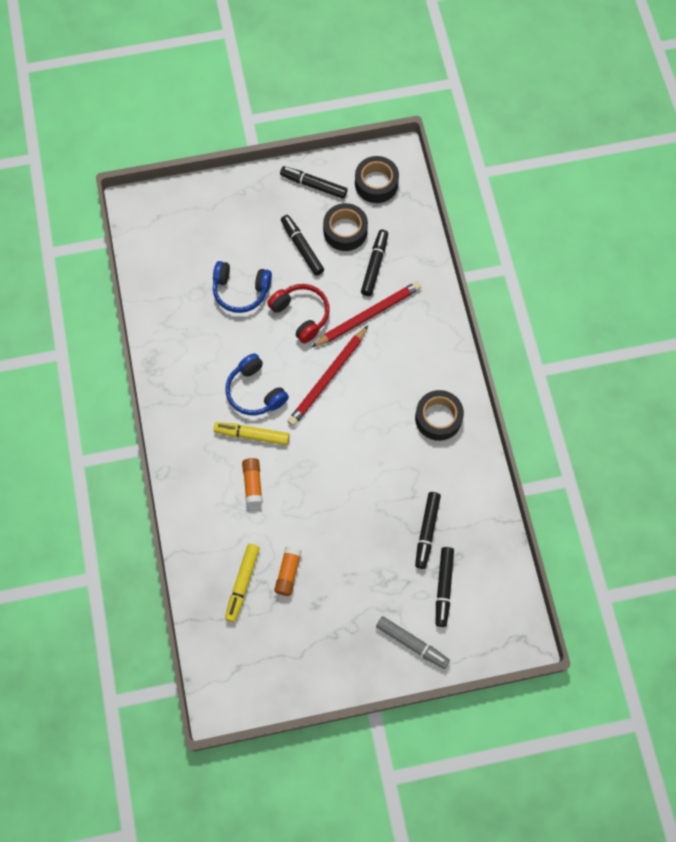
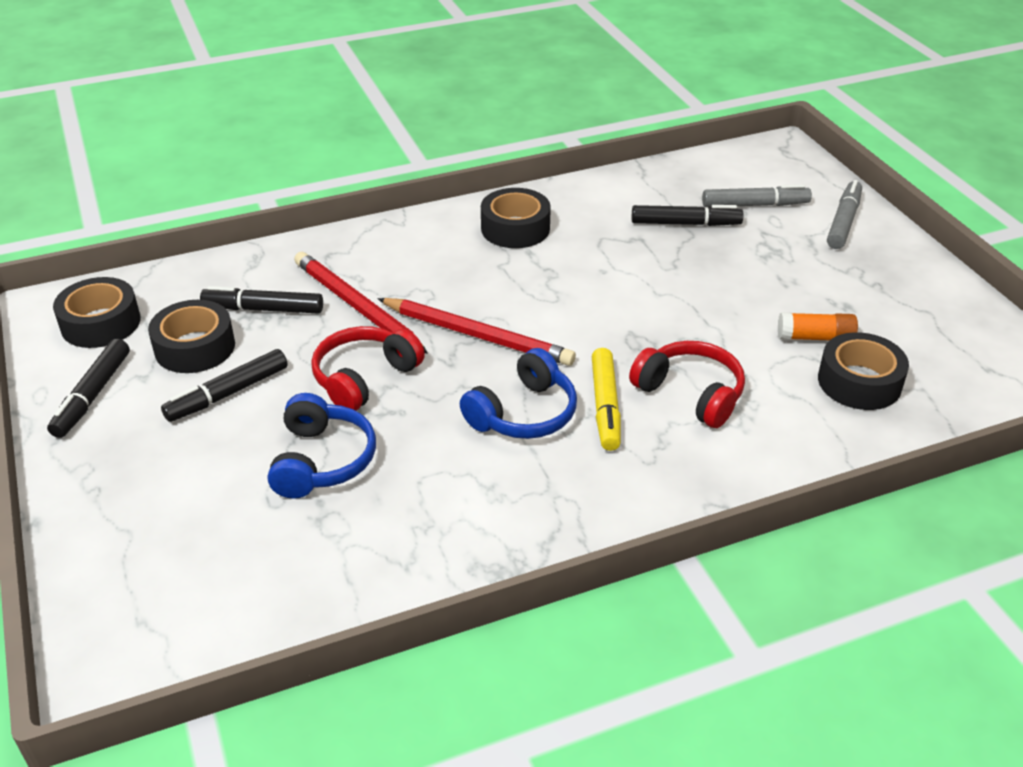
camera: 100 degrees left, 30 degrees down
(242, 583) = (859, 382): yellow marker -> black tape
(253, 483) = (690, 394): orange glue stick -> red headphones
(443, 587) = (754, 205): black marker -> grey marker

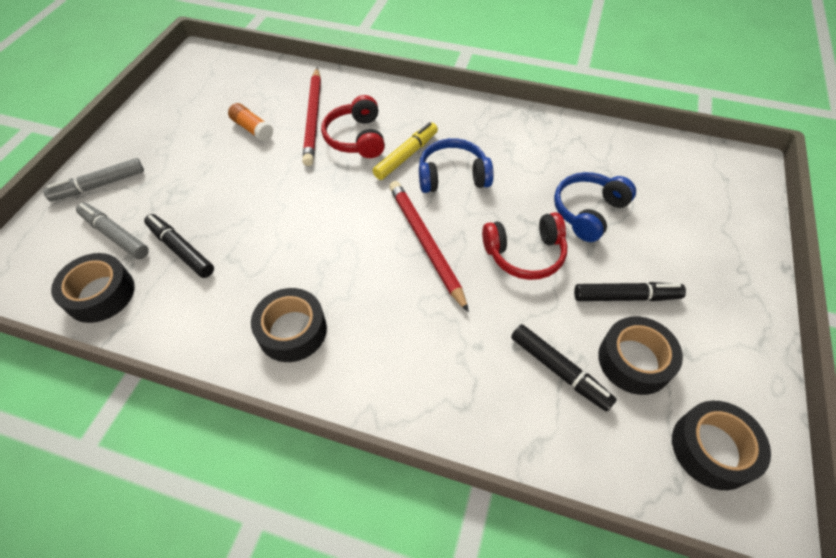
camera: 140 degrees left, 15 degrees up
(93, 395) = (732, 358): black marker -> none
(357, 306) = (484, 324): red pencil -> red pencil (313, 118)
(859, 382) = (274, 99): black tape -> black tape (100, 294)

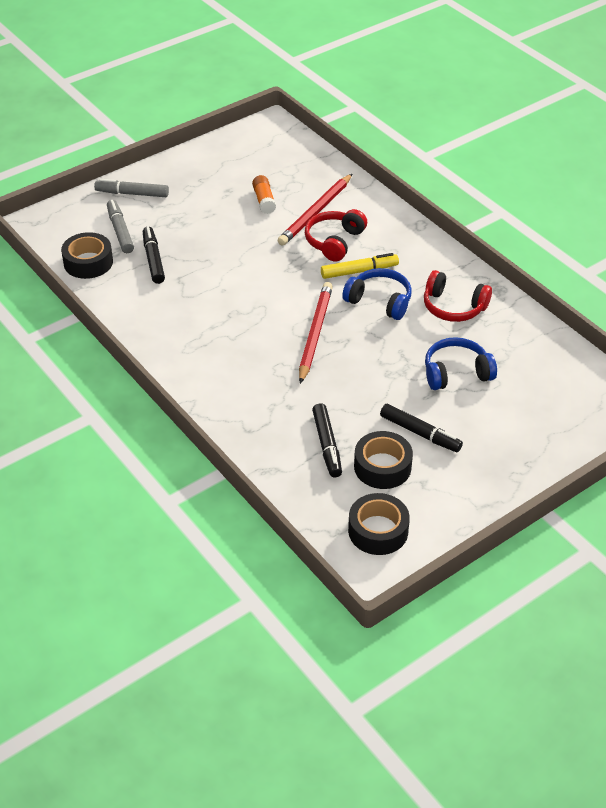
camera: 35 degrees right, 10 degrees down
(292, 330) = (183, 339): black tape -> none
(525, 254) = (377, 374): red headphones -> red headphones (453, 307)

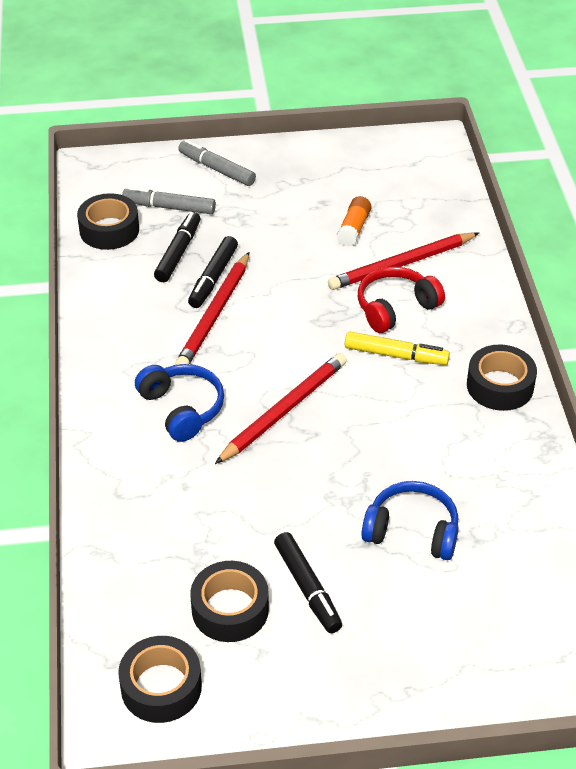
camera: 30 degrees right, 0 degrees up
(120, 231) = (170, 207): grey marker -> grey marker turned 90 degrees counterclockwise
(215, 291) = (214, 314): none -> red pencil
(327, 445) = (189, 552): black marker -> black marker (213, 278)
(379, 301) = (391, 402): blue headphones -> blue headphones (182, 408)
(439, 265) = (500, 386): none -> black tape
(453, 307) = (475, 445): red headphones -> none

